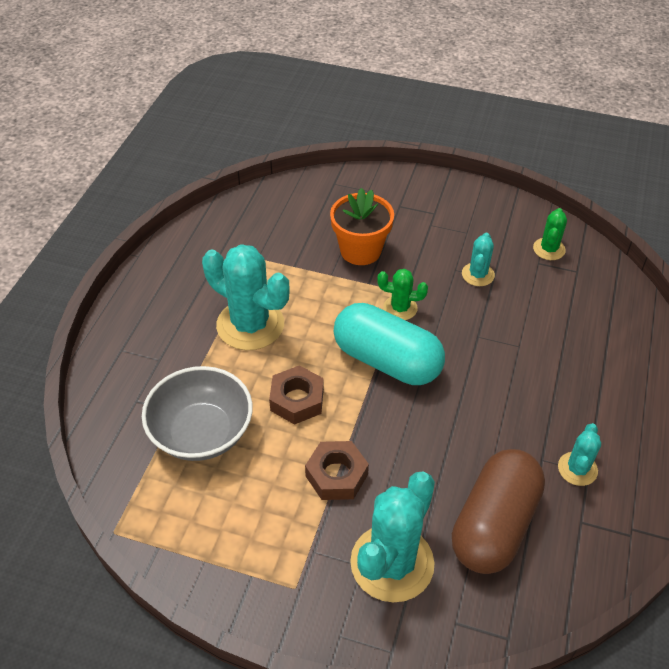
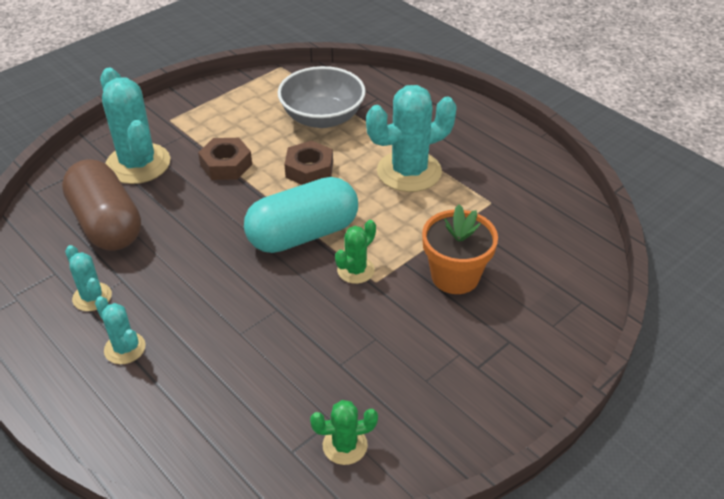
camera: 120 degrees right, 5 degrees down
(478, 274) = (354, 353): turquoise cactus -> turquoise cactus (125, 348)
(549, 249) = (345, 445): green cactus -> green cactus turned 60 degrees counterclockwise

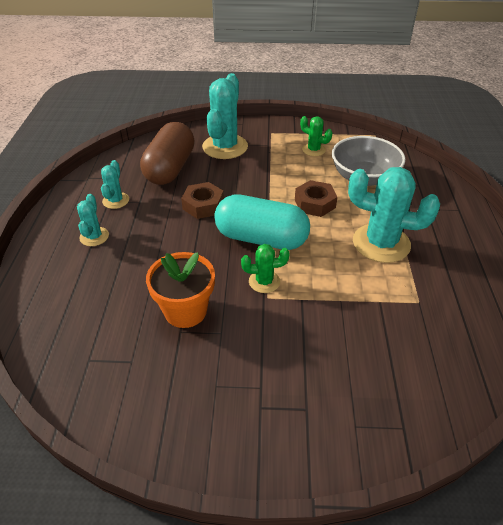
camera: 45 degrees right, 0 degrees up
(226, 165) = (269, 173): brown nut -> brown nut (203, 205)
(345, 445) = (117, 383): green cactus -> green cactus (313, 150)
(455, 276) = (325, 333): orange flower pot -> orange flower pot (185, 311)

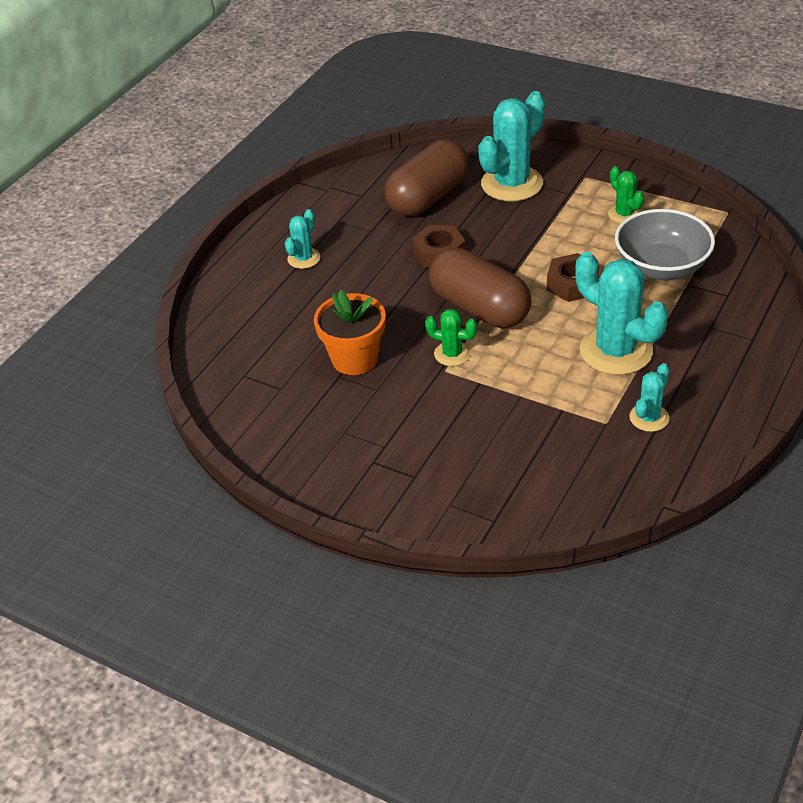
camera: 30 degrees right, 0 degrees up
(116, 200) = (346, 223): turquoise cactus -> turquoise cactus (649, 418)
(261, 239) = (480, 308): turquoise capsule -> brown capsule

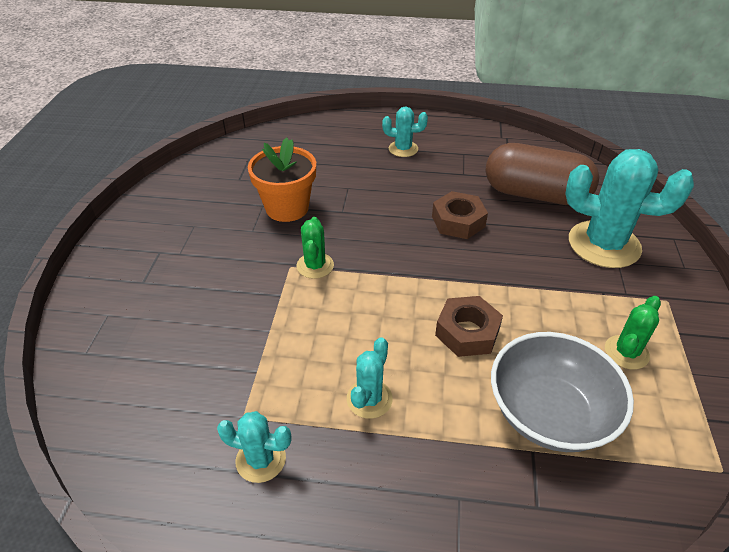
camera: 65 degrees right, 0 degrees up
(480, 308) = (390, 268): brown capsule -> none
(616, 351) = (369, 399): turquoise cactus -> turquoise cactus, size x0.51

